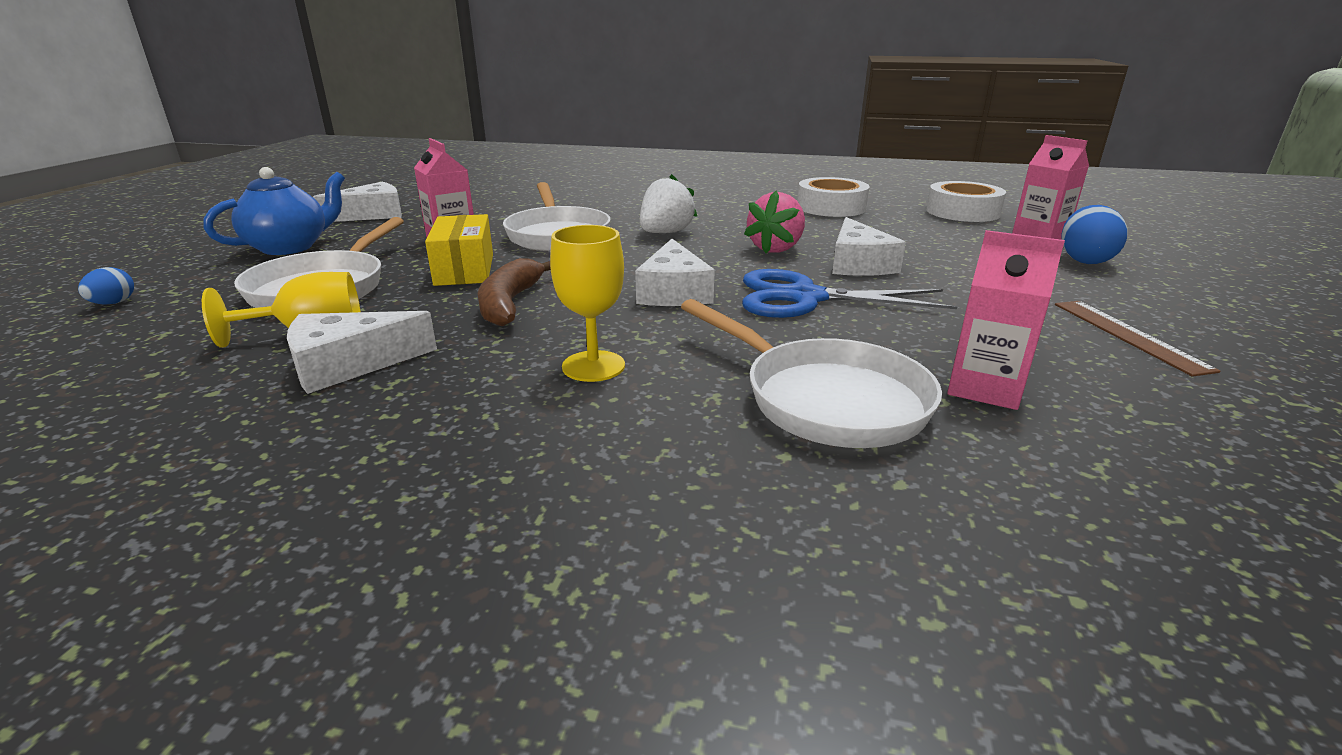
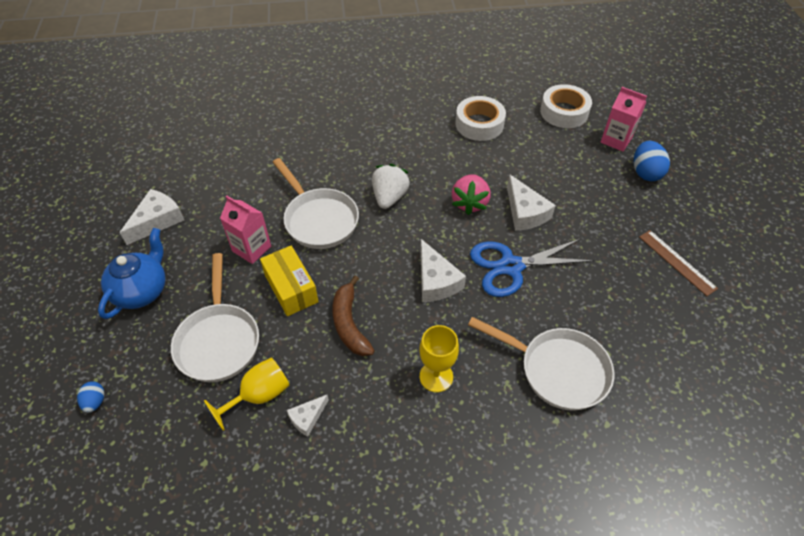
camera: 20 degrees left, 25 degrees up
(349, 364) = (307, 418): white cheese -> white cheese, size x0.58
(985, 388) = (623, 336): pink carton -> none

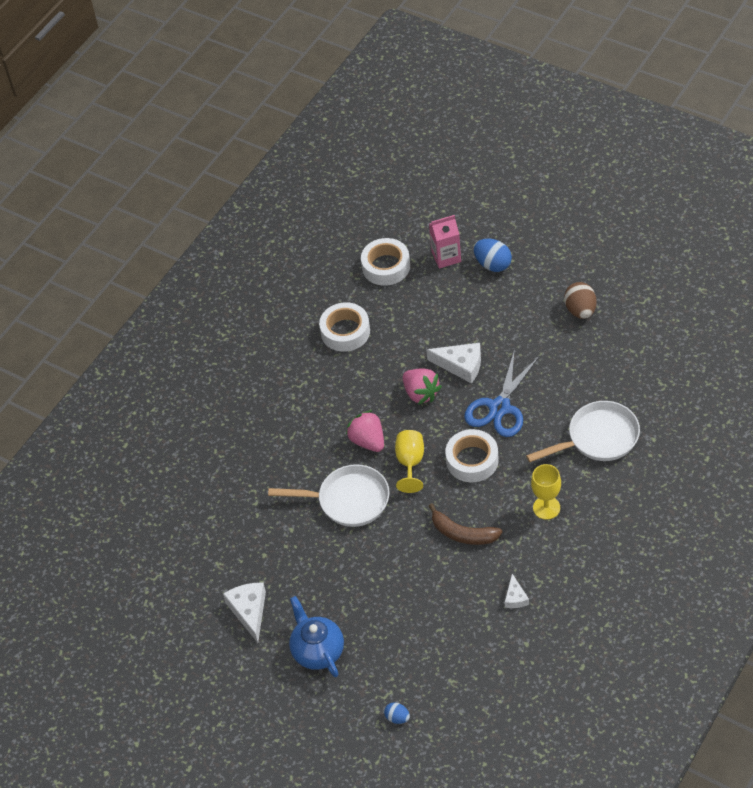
camera: 45 degrees left, 0 degrees up
(218, 341) = (408, 620): white pan -> none
(251, 249) = (338, 559): pink carton -> none
(259, 395) = (475, 617): yellow goblet -> yellow goblet (410, 463)
(291, 288) = (400, 553): yellow box -> none
(389, 197) = (368, 441): white strawberry -> pink strawberry
(436, 281) = (472, 460): white cheese -> white tape
(676, 262) = (580, 310): brown ruler -> brown egg

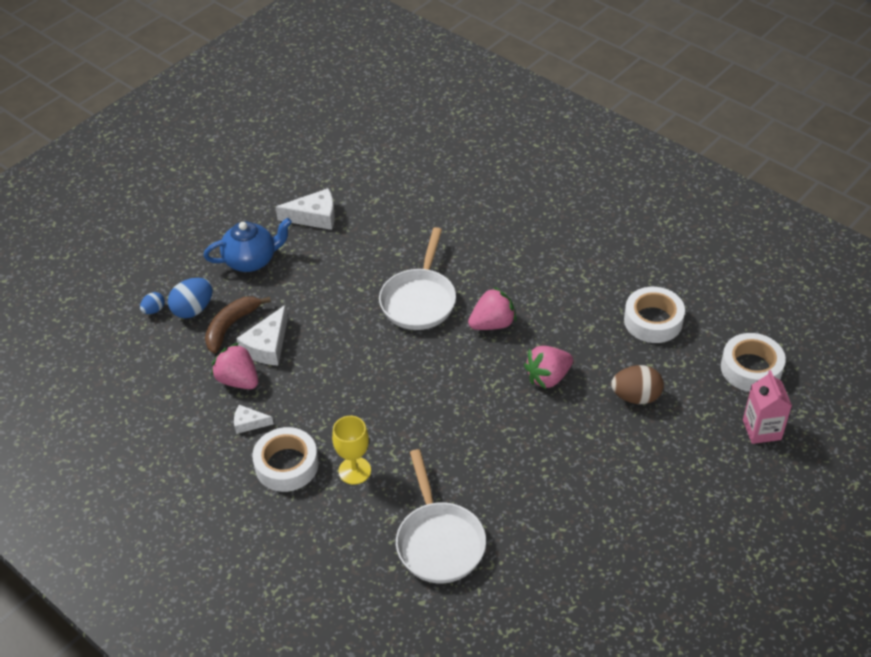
camera: 95 degrees right, 5 degrees down
(410, 463) = (453, 356): yellow goblet -> none
(461, 365) = (582, 420): white cheese -> white cheese (267, 346)
(463, 533) = (346, 389): brown banana -> brown banana (231, 326)
(470, 619) = (238, 380): none -> pink strawberry
(472, 460) = (441, 411): white tape -> white tape (286, 465)
(493, 264) = (743, 477): blue egg -> blue egg (193, 309)
(500, 407) = (510, 449): blue scissors -> none
(580, 310) = (650, 561): brown egg -> brown egg (636, 397)

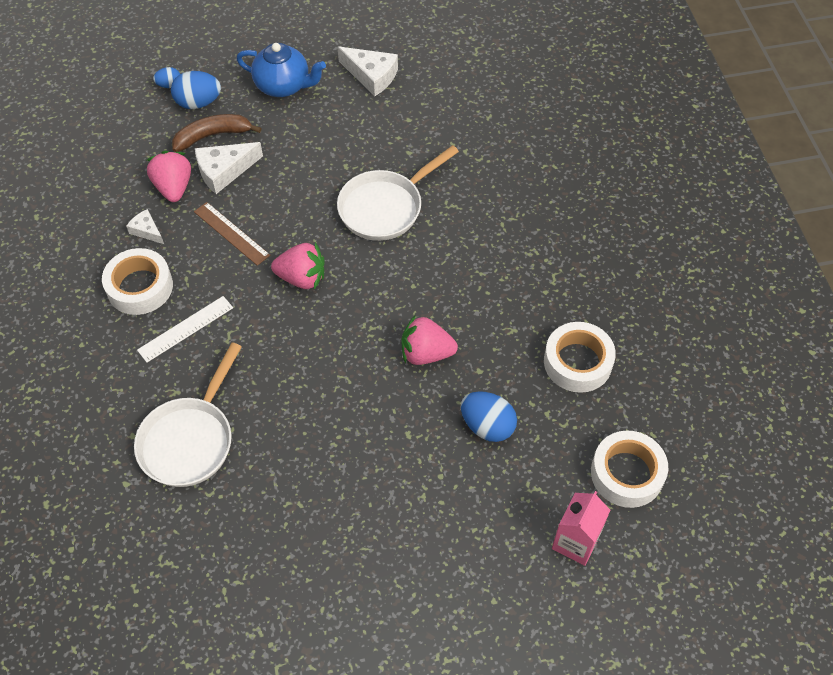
camera: 35 degrees right, 10 degrees up
(320, 385) = (231, 233): none -> brown ruler
(354, 471) = (185, 328): yellow goblet -> white ruler
(492, 324) = (426, 270): pink strawberry -> pink strawberry (302, 278)
(636, 397) = (487, 426): brown egg -> blue egg

